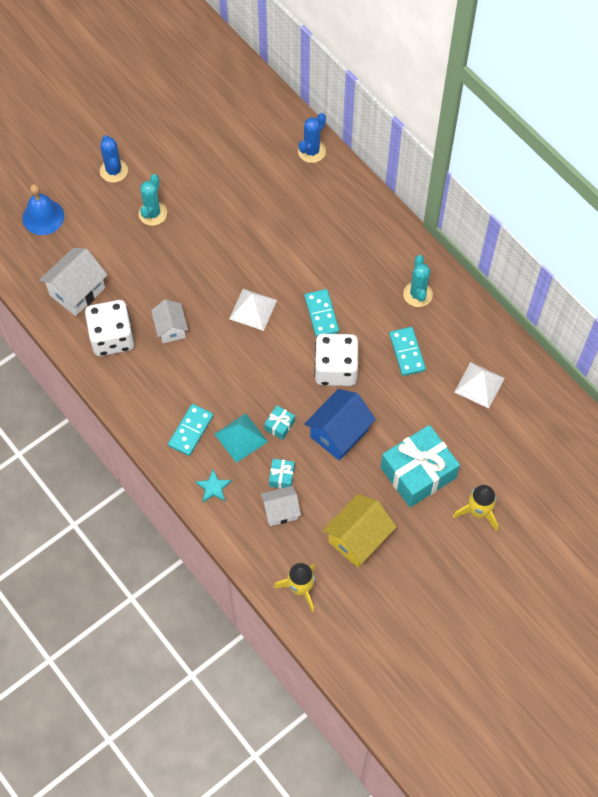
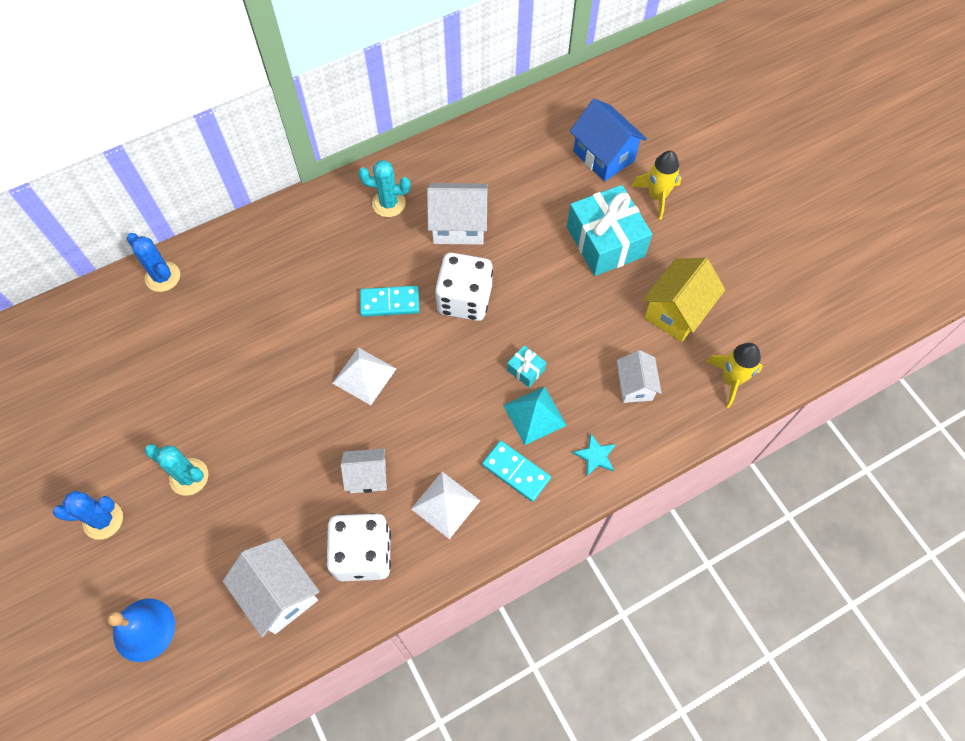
camera: 80 degrees left, 0 degrees up
(281, 477) = (592, 378): turquoise gift -> none
(339, 433) = (546, 309): blue house -> blue house (604, 156)
(358, 538) = (676, 312): yellow house -> yellow house turned 75 degrees clockwise
(407, 352) = (458, 226): turquoise domino -> white house
(479, 385) = (511, 168): white pyramid -> white pyramid (445, 504)

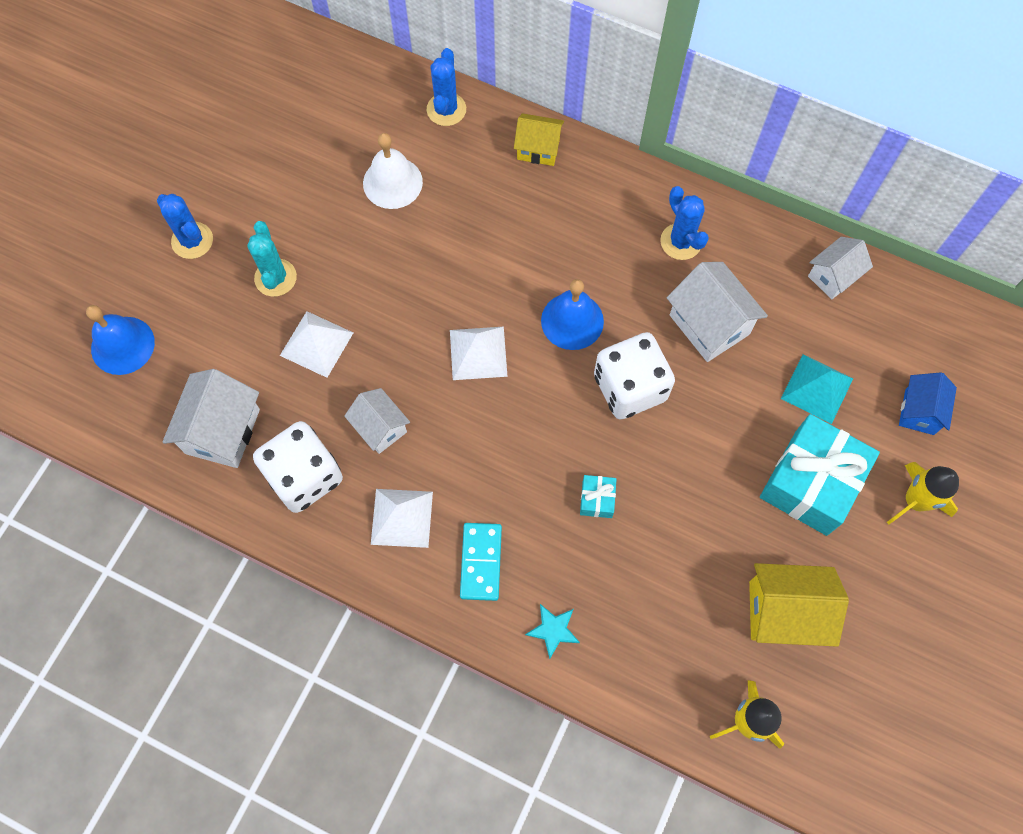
camera: 55 degrees right, 5 degrees up
(186, 348) = (392, 182): none -> white bell
(247, 240) = (538, 149): none -> yellow house
(267, 480) = (316, 344): none -> white pyramid
(388, 203) = (681, 242): turquoise cactus -> blue cactus
(390, 302) = (572, 321): turquoise domino -> blue bell
(534, 415) = (554, 540): turquoise pyramid -> turquoise pyramid (817, 388)
(604, 156) = (919, 412): blue house -> blue house, size x0.64
(634, 386) = (661, 621): white house -> white house (833, 276)

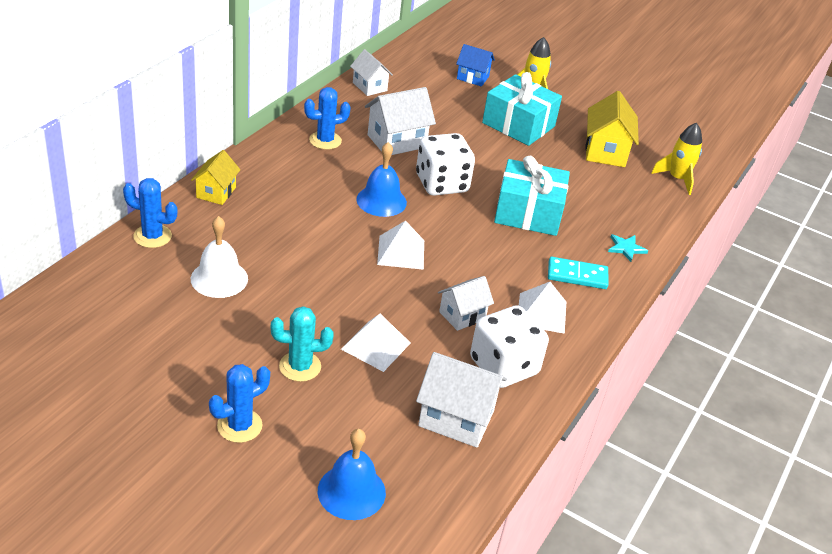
camera: 90 degrees left, 30 degrees down
(597, 499) = (528, 213): turquoise gift -> turquoise gift, size x2.35
(817, 388) = (452, 109): turquoise pyramid -> none

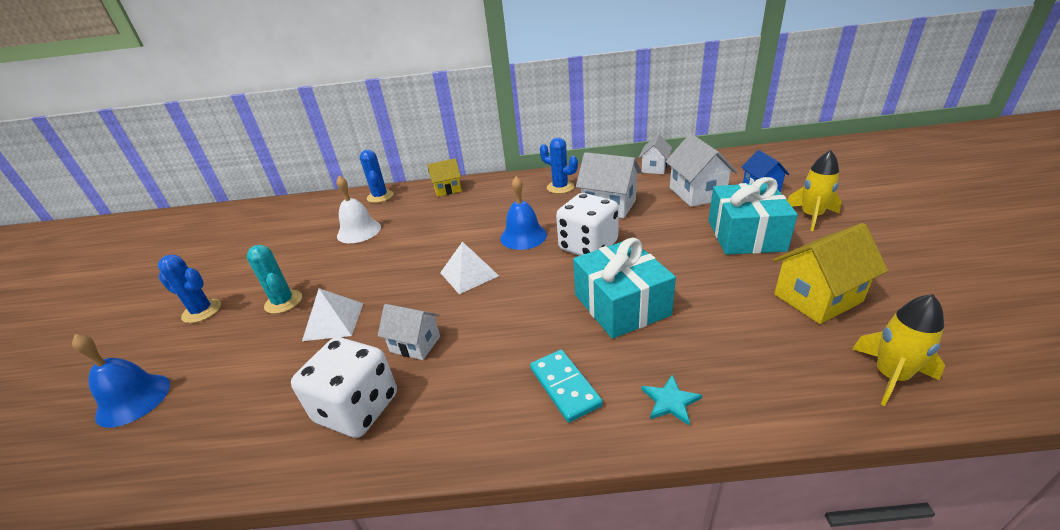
camera: 65 degrees right, 5 degrees down
(456, 418) = (257, 414): white house -> white house (696, 193)
(541, 313) = (470, 392): white pyramid -> none

